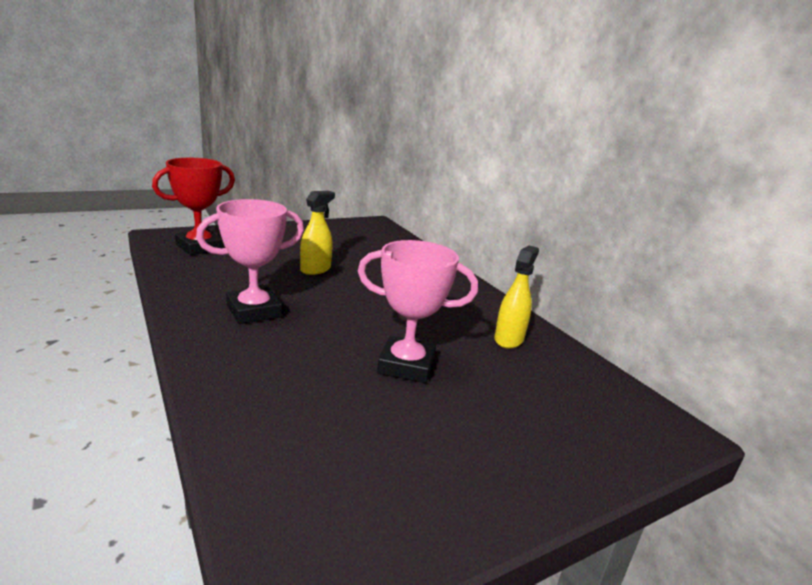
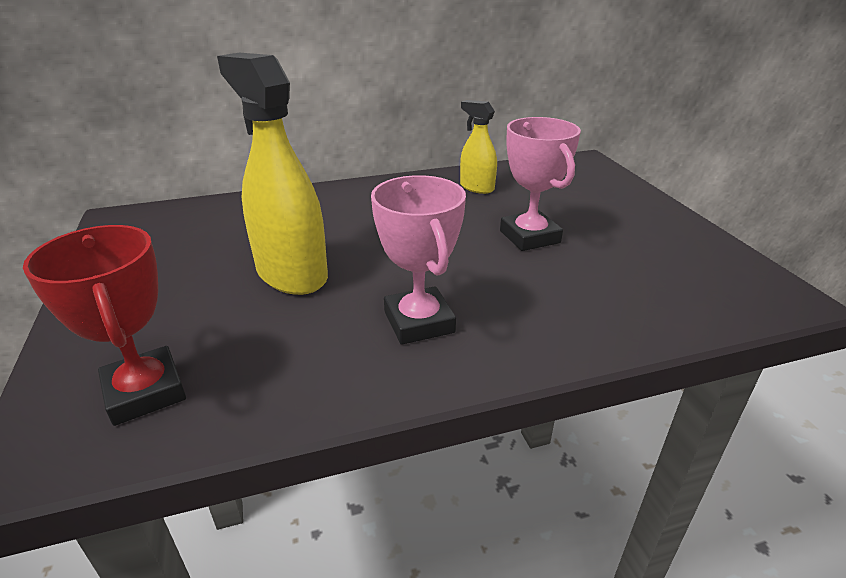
camera: 75 degrees left, 10 degrees up
(316, 269) = (291, 274): yellow spray bottle -> yellow spray bottle, size x1.85
(406, 366) = (529, 237): pink trophy -> pink trophy turned 45 degrees counterclockwise

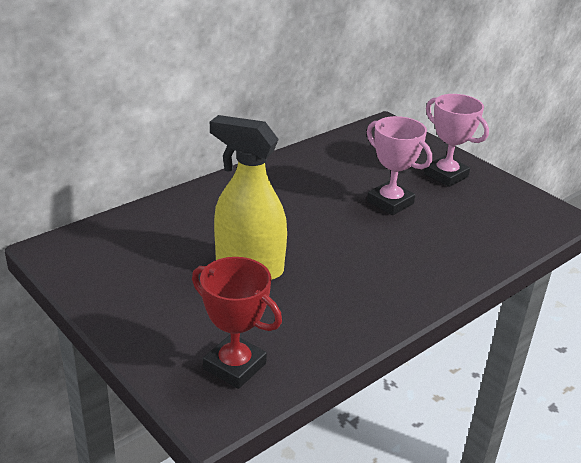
camera: 25 degrees left, 0 degrees up
(419, 322) = (365, 281): pink trophy -> pink trophy (446, 175)
(476, 187) = (322, 165): yellow spray bottle -> none

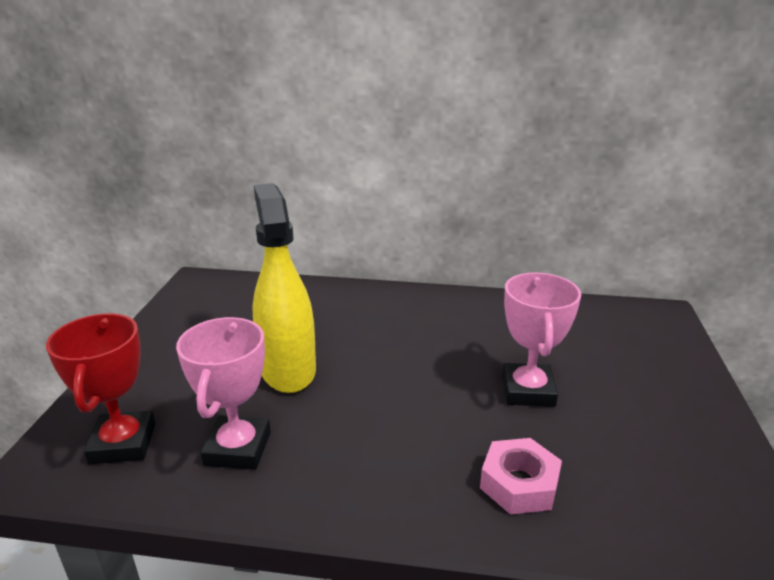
camera: 50 degrees right, 5 degrees down
(446, 175) = (655, 399): pink trophy -> pink trophy (238, 448)
(452, 248) = (519, 484): none -> pink nut

